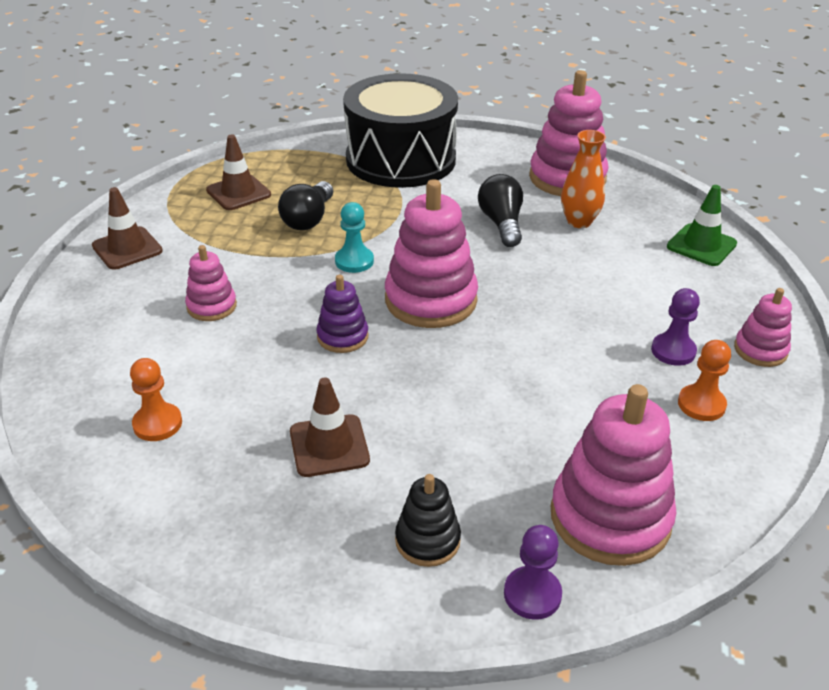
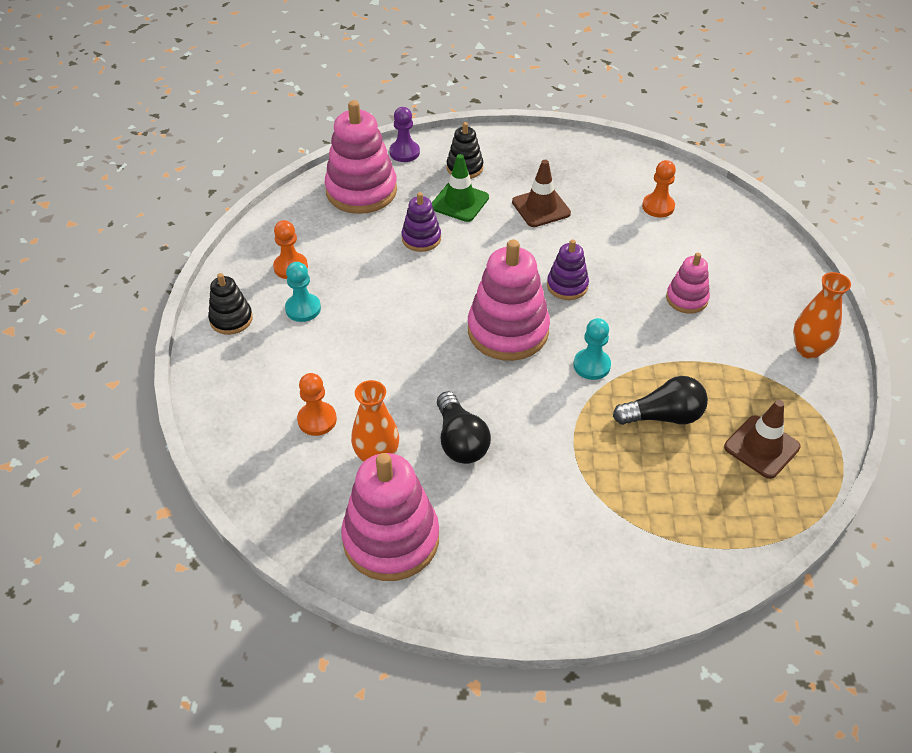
camera: 170 degrees right, 10 degrees up
(127, 248) = (808, 349): brown traffic cone -> orange vase
(308, 219) = (663, 416): black light bulb -> black light bulb turned 75 degrees clockwise
(400, 159) = (606, 545): black drum -> none
(518, 421) = (421, 238): none -> purple stacking toy
(638, 251) = (317, 420): none -> orange pawn
(673, 351) = (303, 309): purple pawn -> turquoise pawn
(701, 245) = (250, 439): green traffic cone -> green traffic cone (459, 202)
(760, 350) = (231, 319): pink stacking toy -> black stacking toy

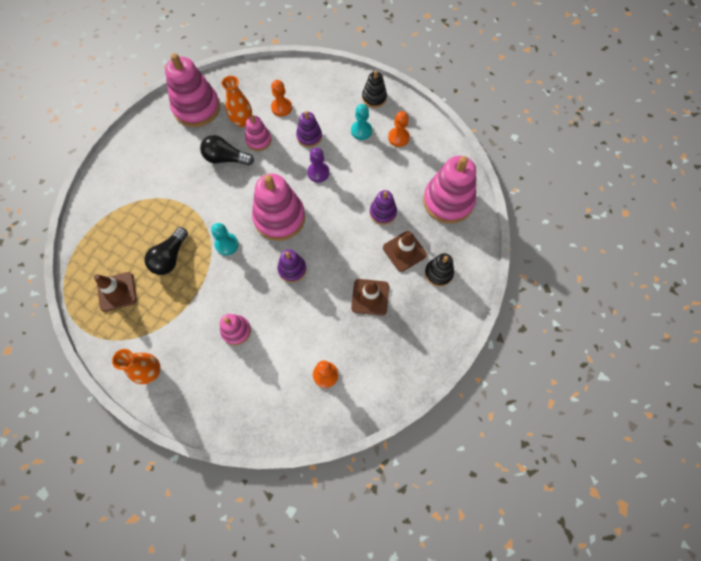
camera: 120 degrees right, 20 degrees up
(351, 361) = (309, 136): none -> purple stacking toy
(399, 417) = (258, 140): none -> pink stacking toy
(404, 152) = (476, 244): purple pawn -> purple pawn (318, 173)
(459, 202) = (404, 251): green traffic cone -> brown traffic cone

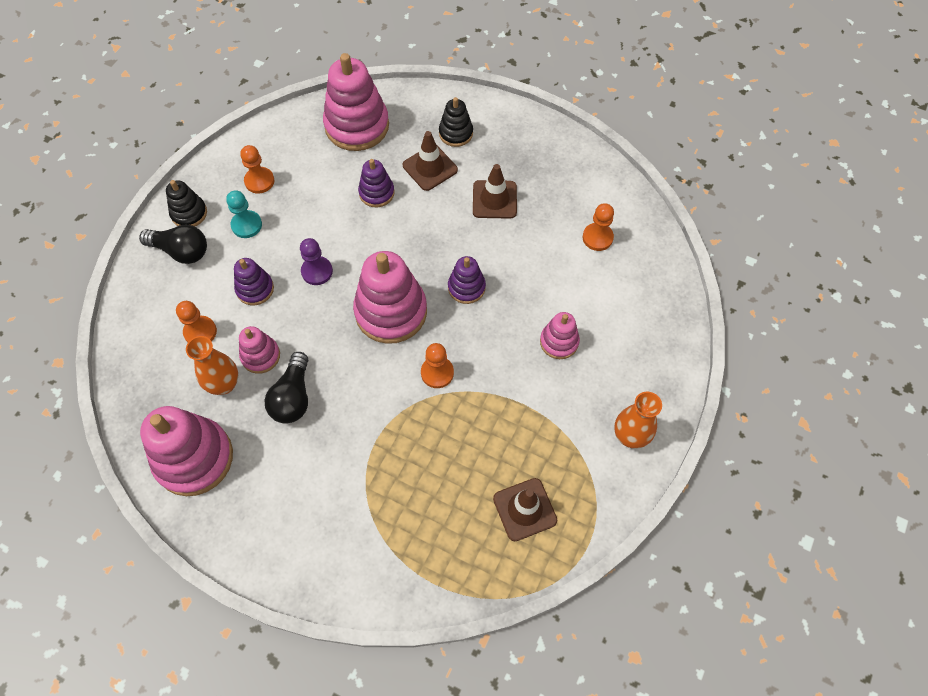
camera: 95 degrees left, 5 degrees down
(170, 257) = (464, 445): black light bulb -> black light bulb (181, 251)
(227, 244) = (437, 373): turquoise pawn -> orange pawn

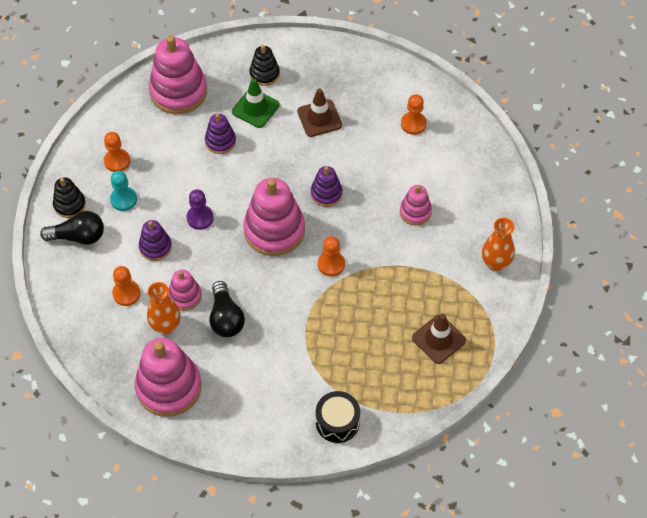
camera: 20 degrees left, 5 degrees down
(363, 572) = (337, 422): none -> black drum
(430, 168) = (255, 108): brown traffic cone -> green traffic cone

